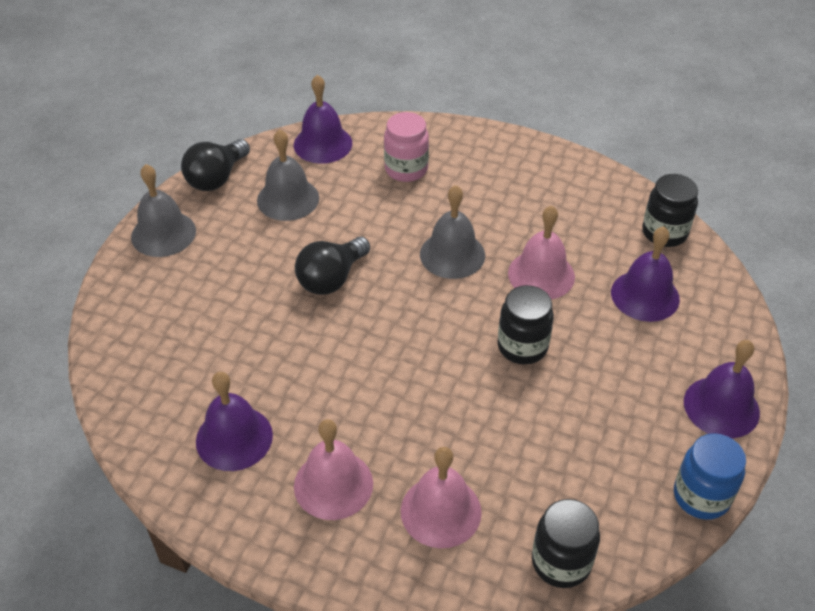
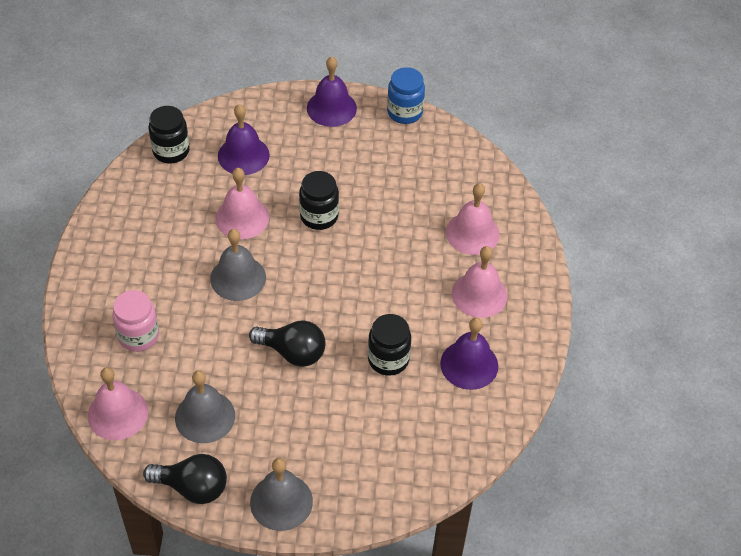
camera: 110 degrees left, 5 degrees up
(323, 144) = (118, 413): purple bell -> pink bell
(561, 562) = (479, 169): black jar -> black jar (388, 359)

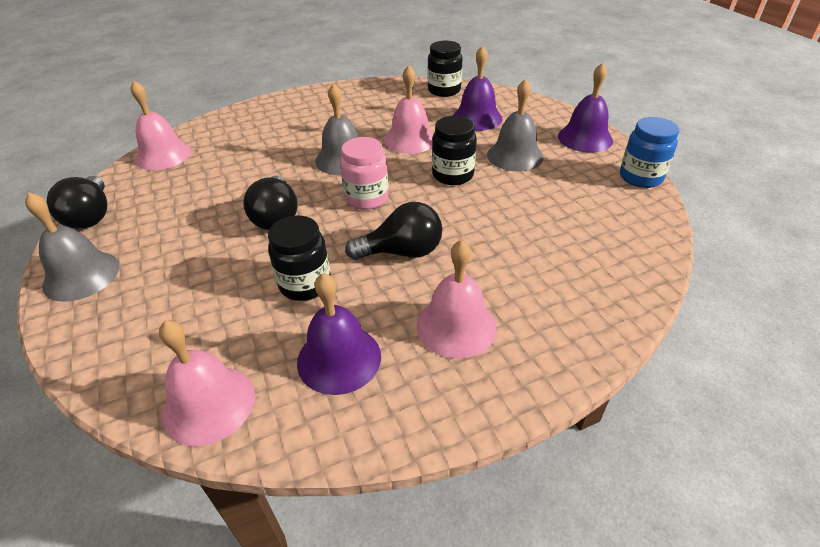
camera: 65 degrees right, 10 degrees down
(138, 336) = (248, 138): pink jar -> pink jar (367, 198)
(205, 416) = (176, 195): grey bell -> grey bell (515, 156)
(391, 291) = (402, 252): none -> black light bulb
(472, 233) = (542, 284): pink bell -> pink bell (209, 404)

